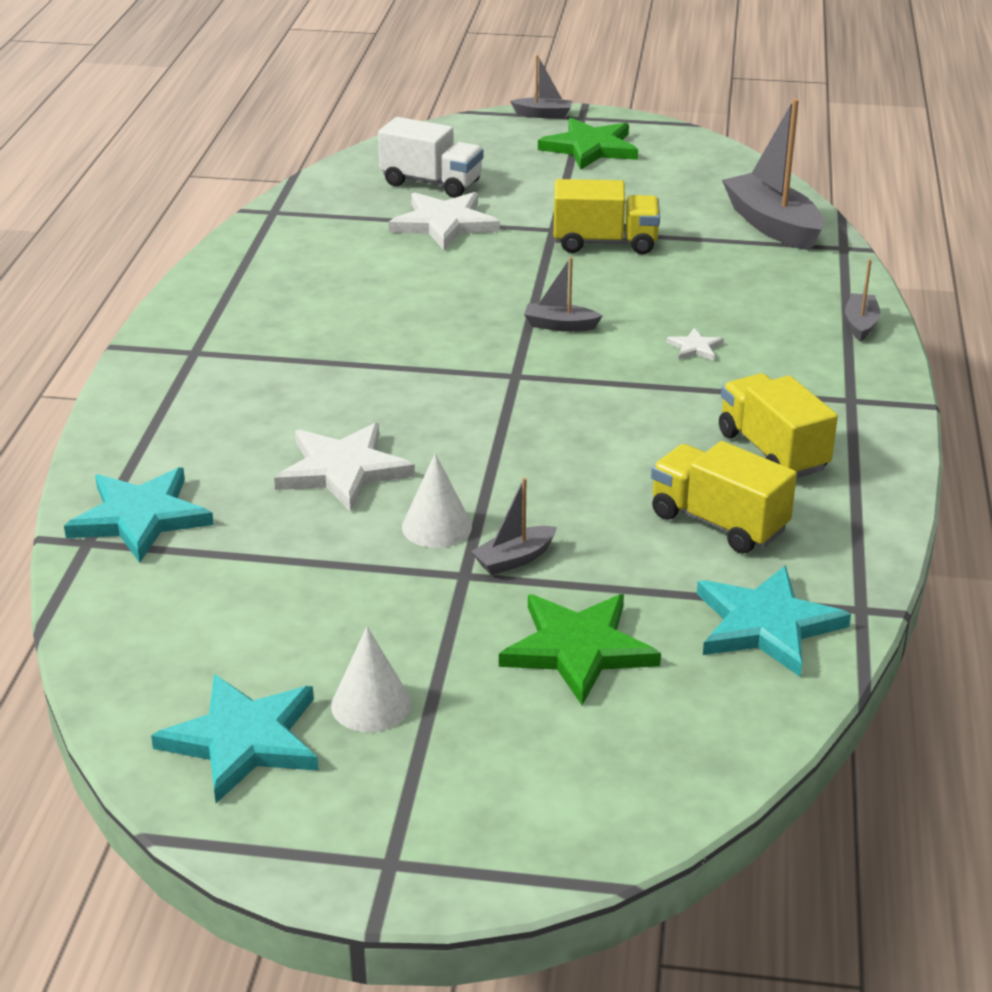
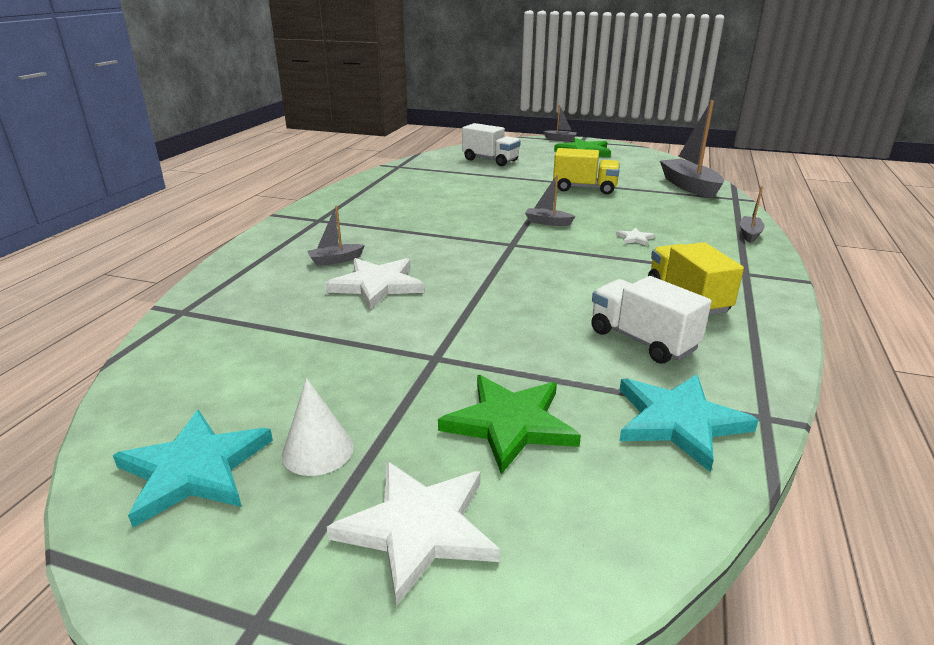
camera: 10 degrees right, 5 degrees down
(140, 517) = (227, 300): turquoise star -> none
(436, 526) = (427, 324): white cone -> none
(444, 224) = (491, 176): white star -> white star (419, 528)
(514, 559) = (477, 350): grey boat -> grey boat (335, 260)
(718, 523) = (642, 340): yellow truck -> white truck

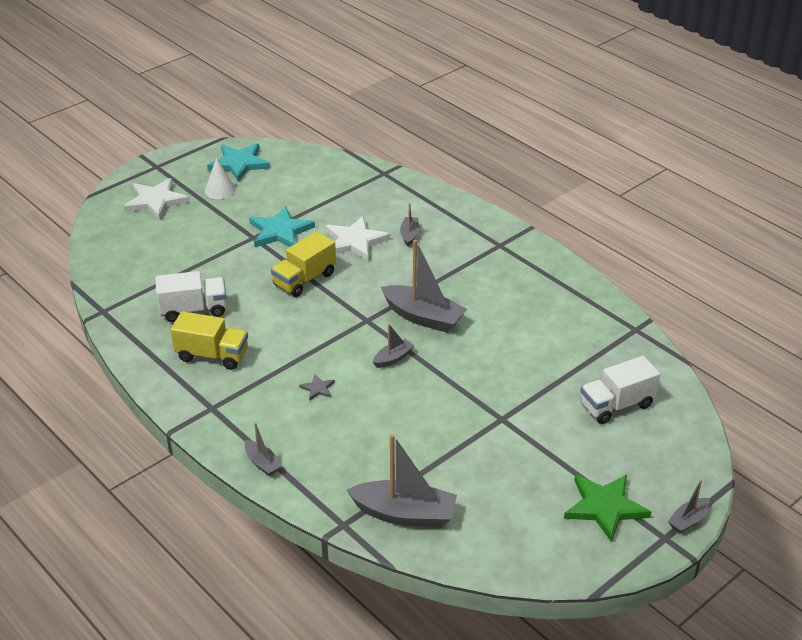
camera: 120 degrees right, 10 degrees up
(474, 224) = (423, 317): none -> grey boat
(510, 424) = (182, 239): green star -> none
(584, 188) = (461, 428): yellow truck -> yellow truck (304, 279)
(635, 238) = (318, 389): white star -> grey star
(679, 421) = (130, 284): turquoise star -> turquoise star (280, 231)

